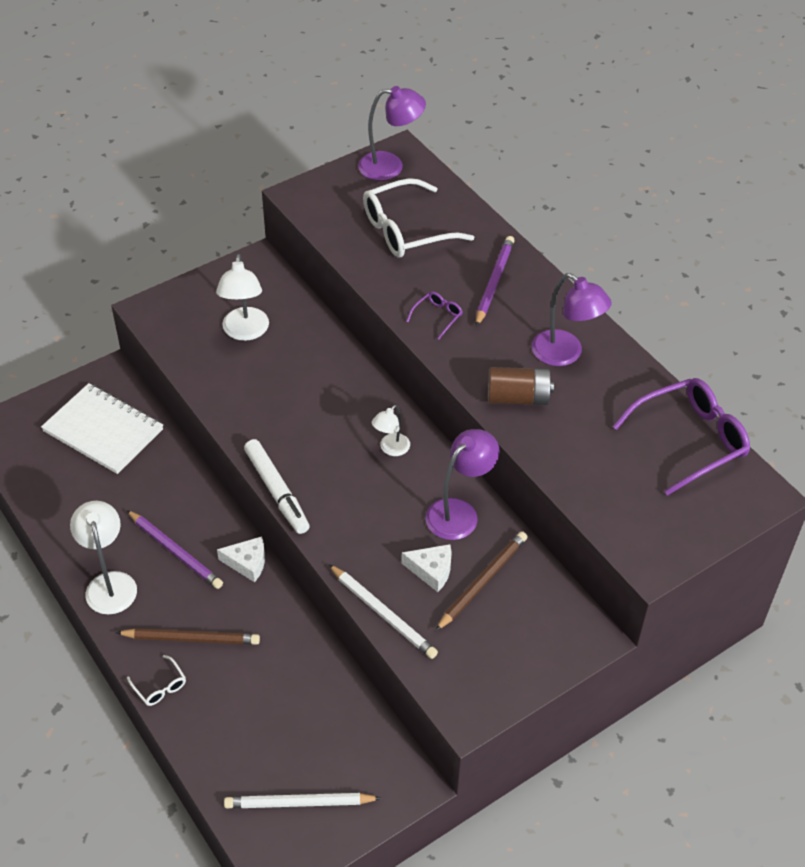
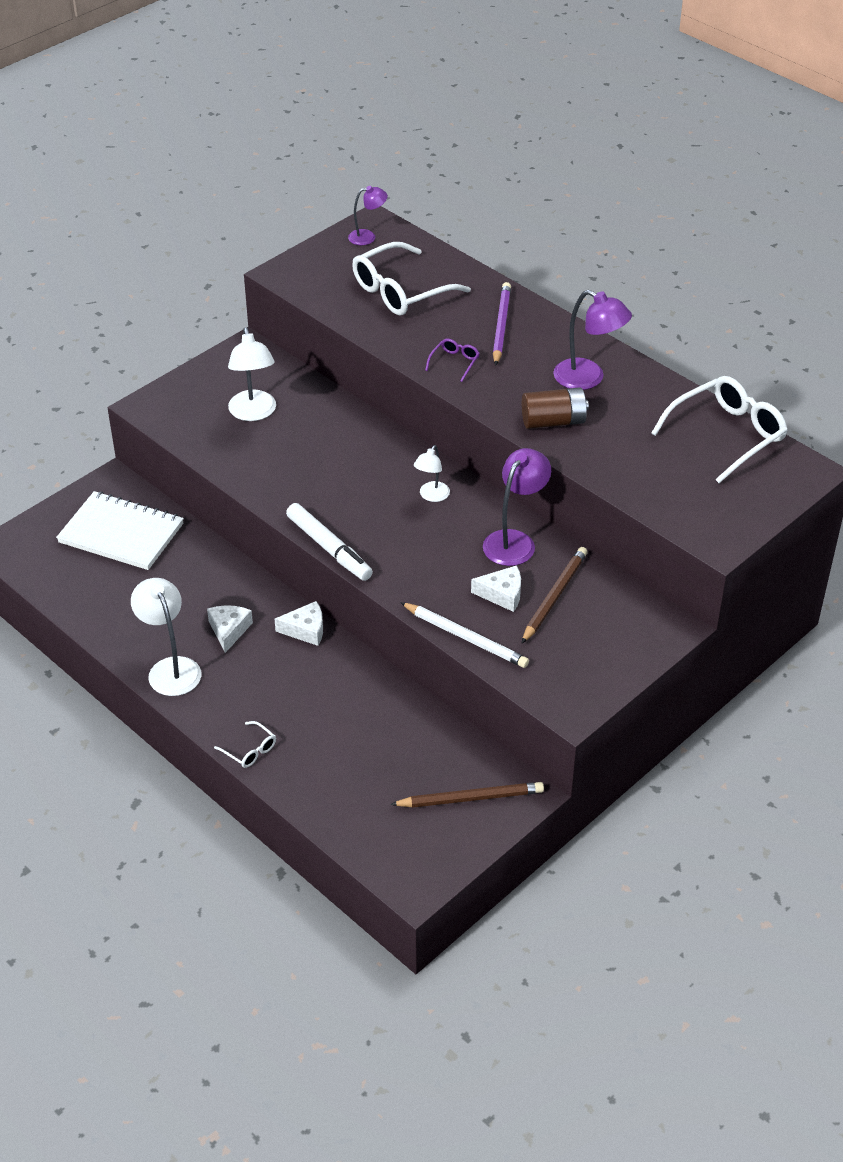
camera: 10 degrees left, 5 degrees down
(175, 551) = (229, 630): purple pencil -> white cheese
(191, 639) = (268, 704): brown pencil -> brown pencil (470, 798)
(299, 803) = (419, 827): white pencil -> none
(390, 166) = (368, 237): purple lamp -> purple lamp, size x0.60
(689, 440) = (726, 436): purple glasses -> white glasses

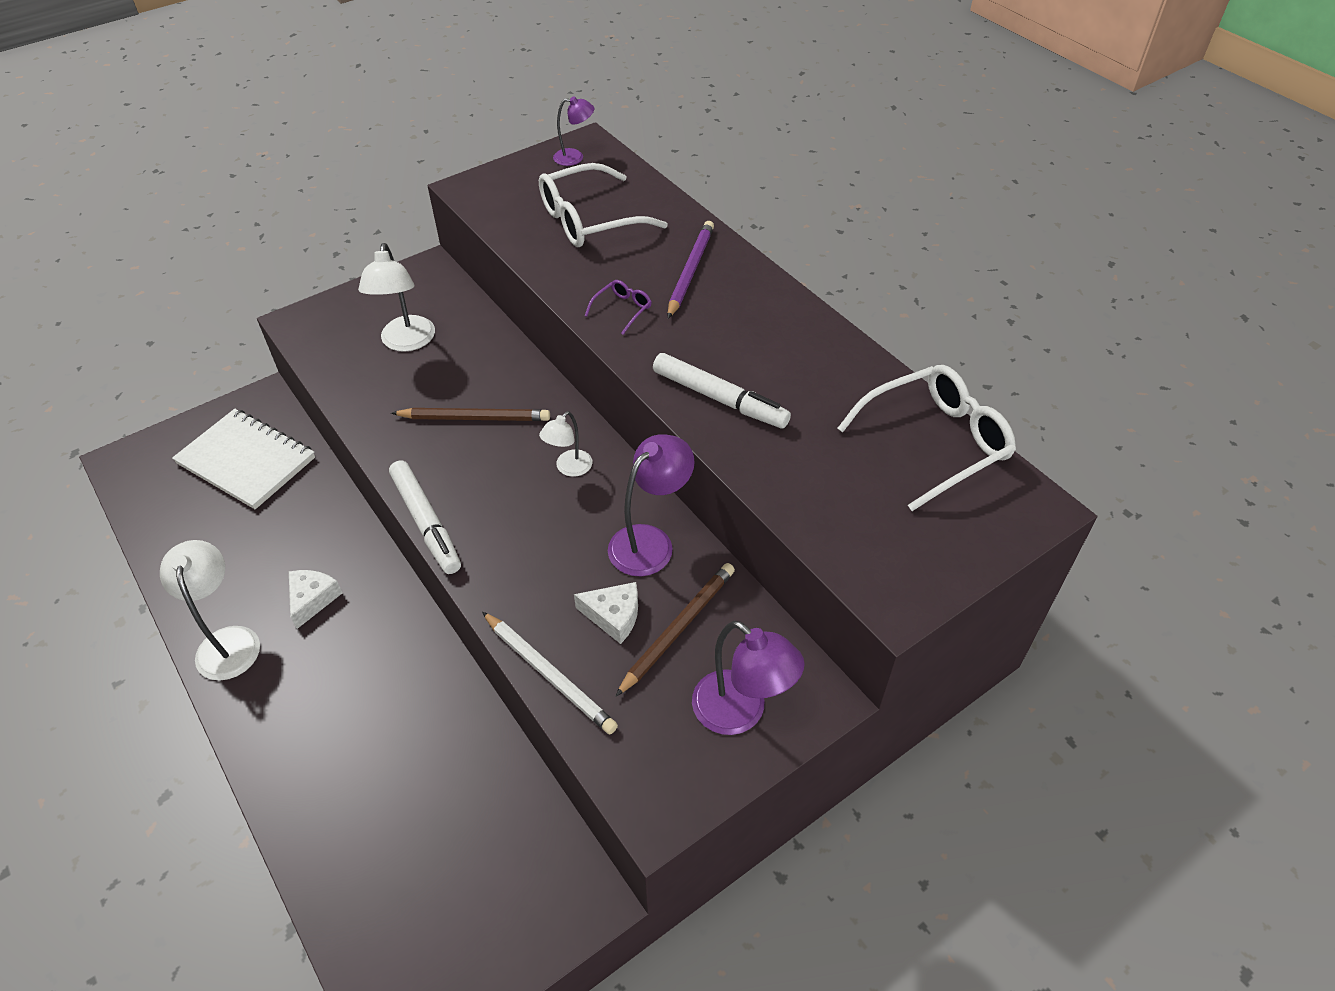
camera: 10 degrees right, 5 degrees up
(249, 750) = (272, 773): white glasses -> none
(305, 630) = (398, 611): white cheese -> none
(470, 798) = (517, 895): brown pencil -> brown pencil (474, 418)
(553, 421) = (718, 398): brown battery -> white marker
(588, 378) = (776, 347): purple lamp -> purple lamp (741, 712)

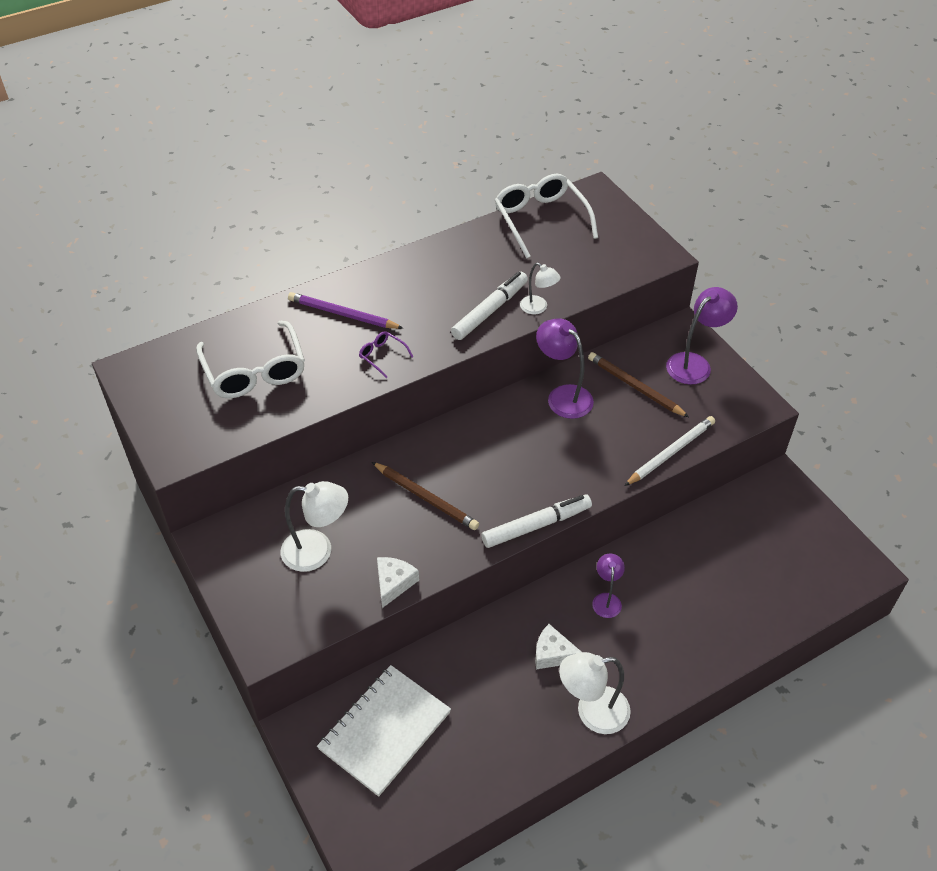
camera: 85 degrees left, 0 degrees up
(474, 418) = (425, 498): brown pencil -> brown pencil turned 120 degrees clockwise
(569, 468) = (489, 438): white lamp -> white lamp (538, 308)
(575, 157) = (150, 378): purple lamp -> purple lamp (606, 599)
(613, 616) = (625, 418): white cheese -> white cheese (394, 583)

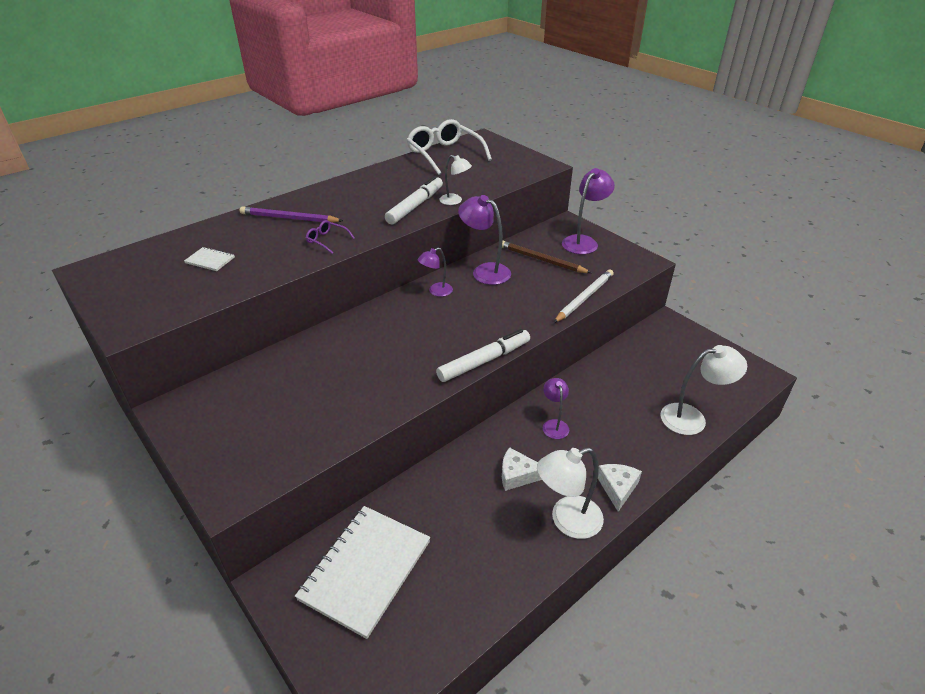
camera: 10 degrees left, 10 degrees down
(254, 370) = (210, 260): white glasses -> white notebook
(317, 551) = (281, 405): white lamp -> white lamp (692, 418)
(394, 583) = (358, 422): white cheese -> white cheese (617, 488)
(425, 498) = (379, 352): brown pencil -> none
(500, 420) = (436, 291): none -> purple lamp

